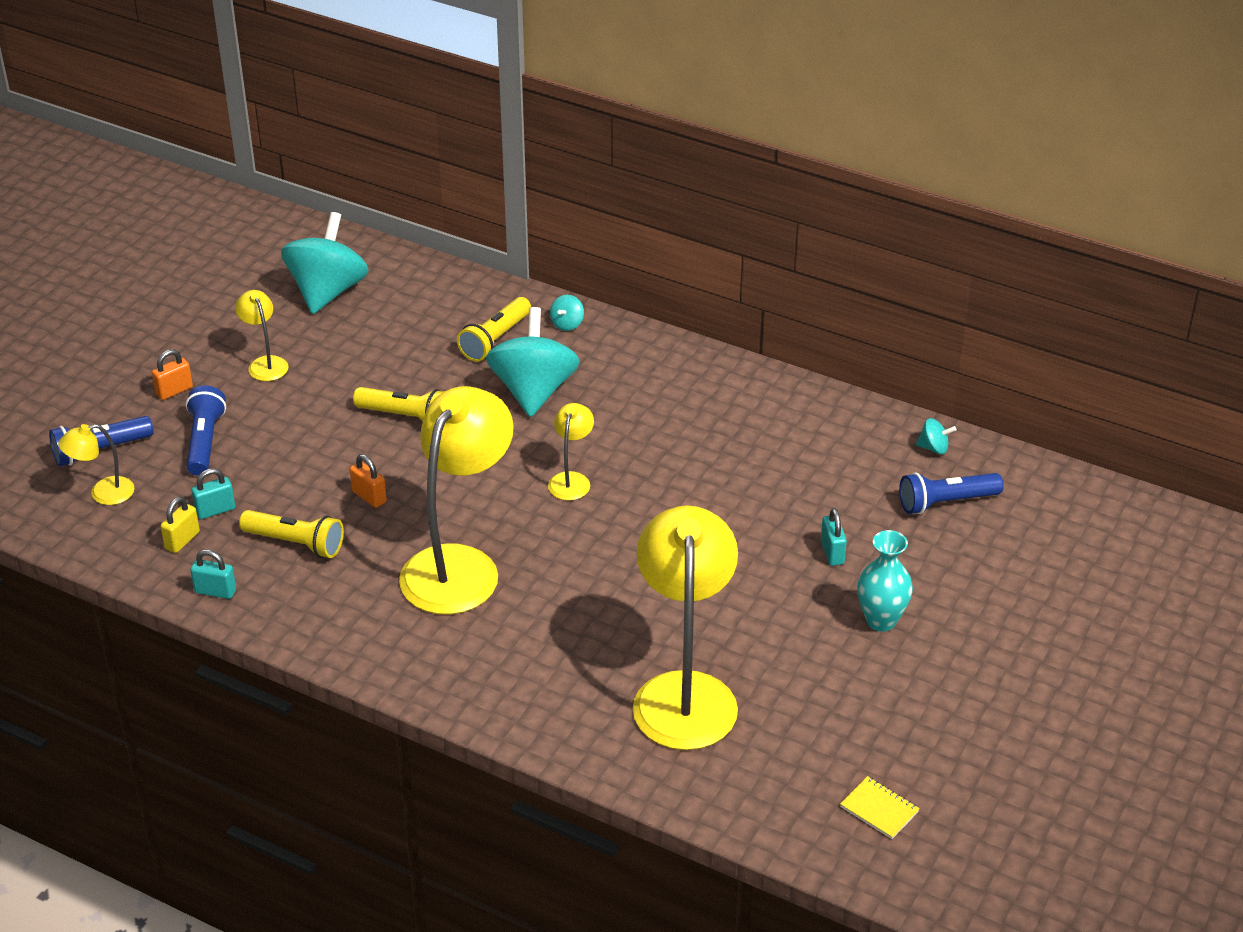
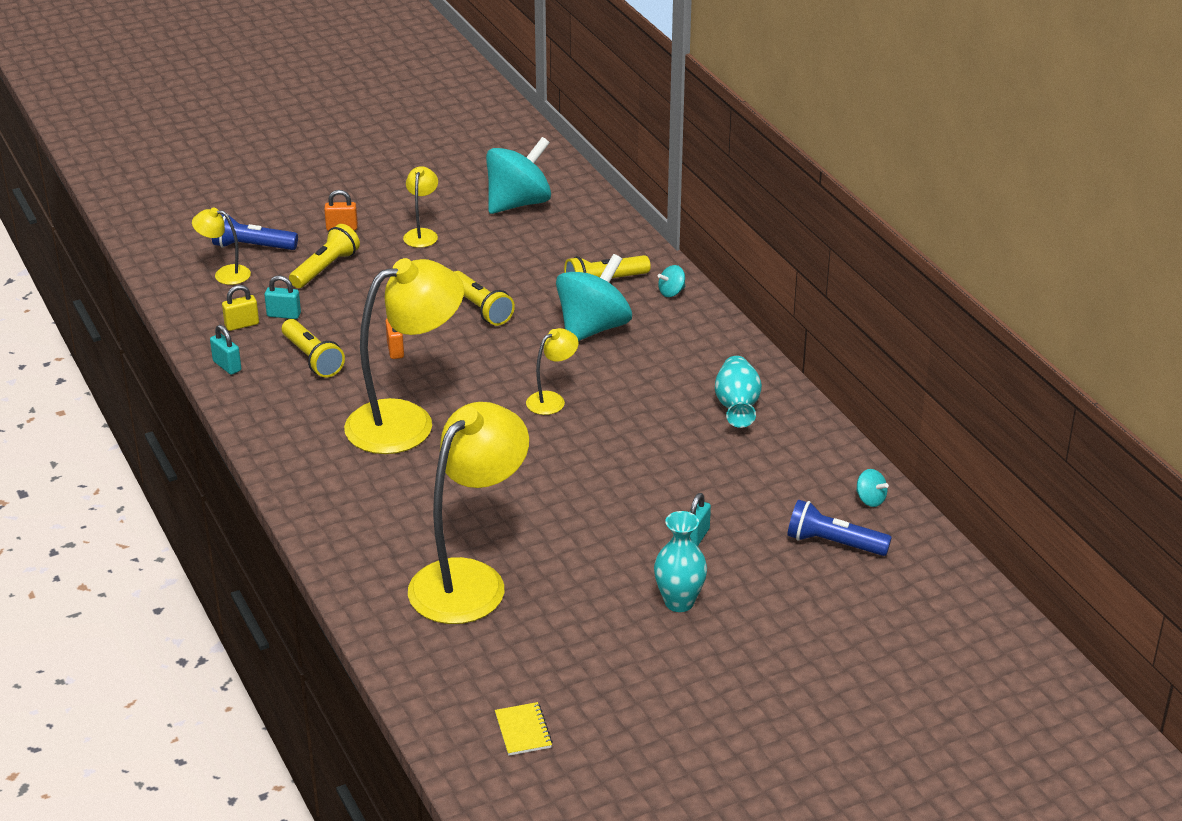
camera: 35 degrees right, 5 degrees down
(204, 442) = (325, 268): blue flashlight -> yellow flashlight
(739, 411) = (737, 406): none -> turquoise vase

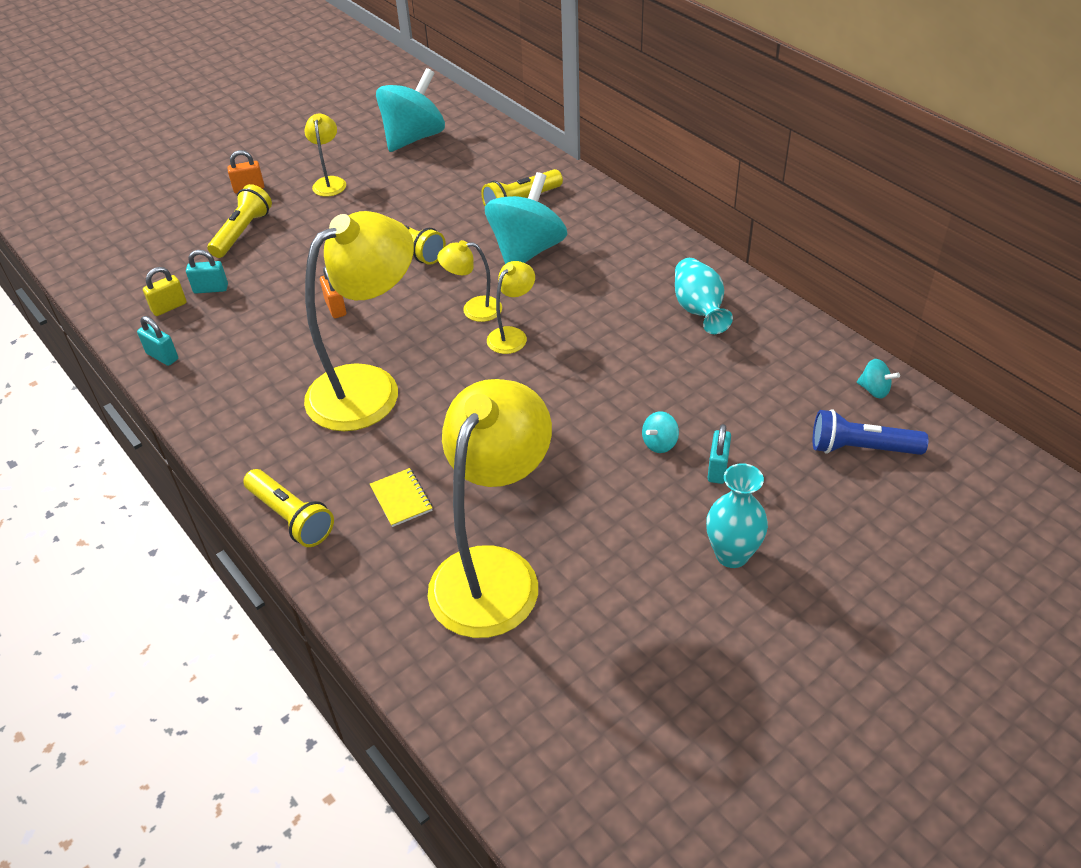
camera: 10 degrees left, 10 degrees up
(225, 274) = (140, 255): yellow lamp -> yellow lamp (473, 309)
(252, 246) = (163, 221): blue flashlight -> none
(312, 358) = (251, 332): yellow flashlight -> yellow flashlight (291, 517)
(523, 731) = (621, 775): yellow notebook -> yellow notebook (401, 499)
(671, 292) = (589, 202): turquoise spinning top -> turquoise spinning top (659, 443)

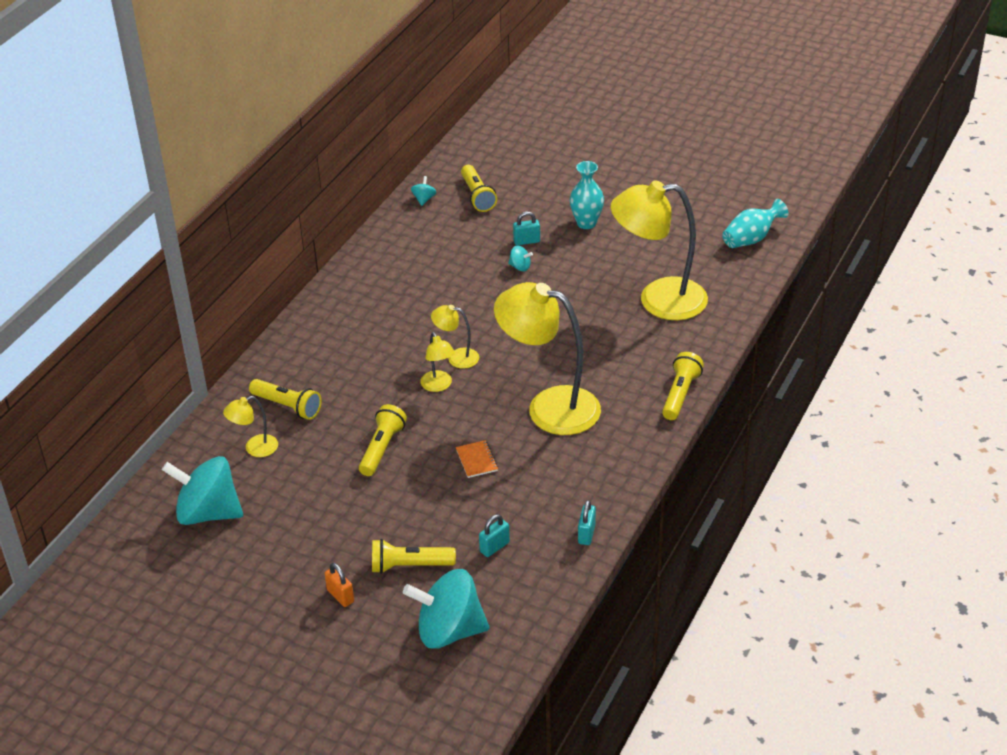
camera: 115 degrees left, 5 degrees down
(169, 307) = (530, 562): yellow padlock -> none
(211, 289) = (494, 547): turquoise padlock -> turquoise padlock turned 75 degrees clockwise
(330, 182) = (307, 541): yellow lamp -> yellow lamp (255, 448)
(335, 308) = (476, 460): orange padlock -> orange notebook
(401, 499) = (633, 354): yellow notebook -> none
(527, 251) = (353, 382): turquoise spinning top -> turquoise spinning top (449, 631)
(699, 310) = (383, 281): turquoise vase -> turquoise vase (751, 239)
(861, 448) = (477, 196): blue flashlight -> yellow flashlight

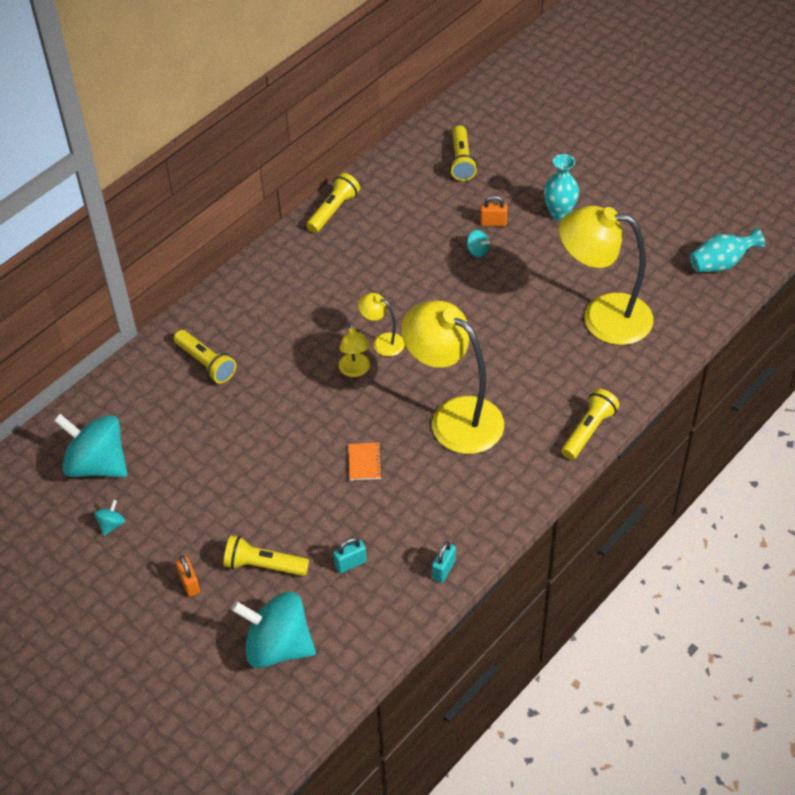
camera: 15 degrees right, 10 degrees up
(255, 448) = (161, 403): yellow lamp -> none
(382, 448) = (279, 429): yellow flashlight -> yellow flashlight (333, 211)
(424, 199) = (408, 155): turquoise spinning top -> turquoise spinning top (111, 524)
(526, 241) = (493, 223): turquoise padlock -> orange padlock

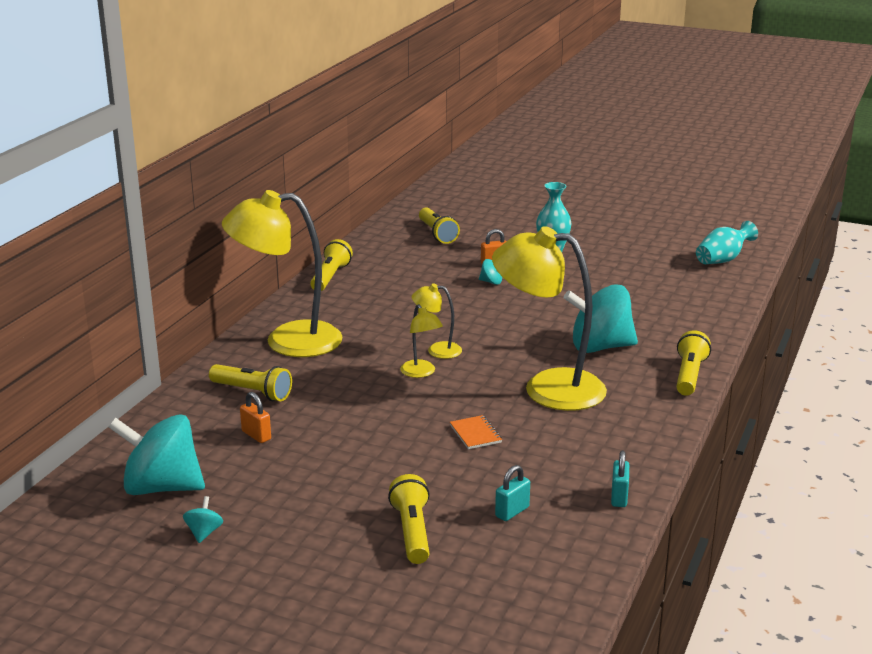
camera: 20 degrees left, 25 degrees down
(189, 583) = (329, 564): orange padlock -> orange padlock (256, 435)
(264, 565) = (412, 532): yellow flashlight -> yellow flashlight turned 90 degrees clockwise
(278, 646) = (472, 596): turquoise spinning top -> turquoise spinning top (600, 347)
(602, 317) = (642, 304): yellow lamp -> yellow lamp (287, 341)

